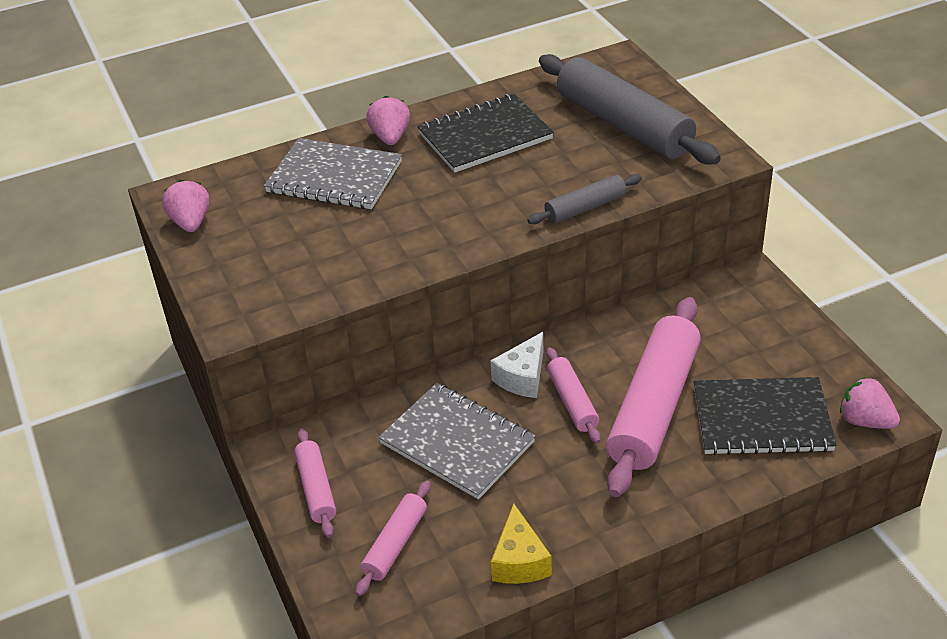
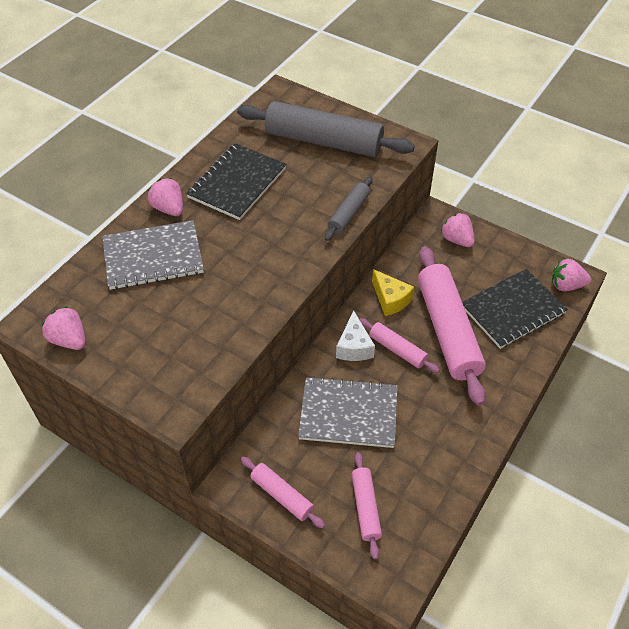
camera: 35 degrees left, 10 degrees up
(519, 561) = (450, 477): yellow cheese -> yellow cheese (390, 299)
(755, 313) = (457, 240): none -> pink strawberry

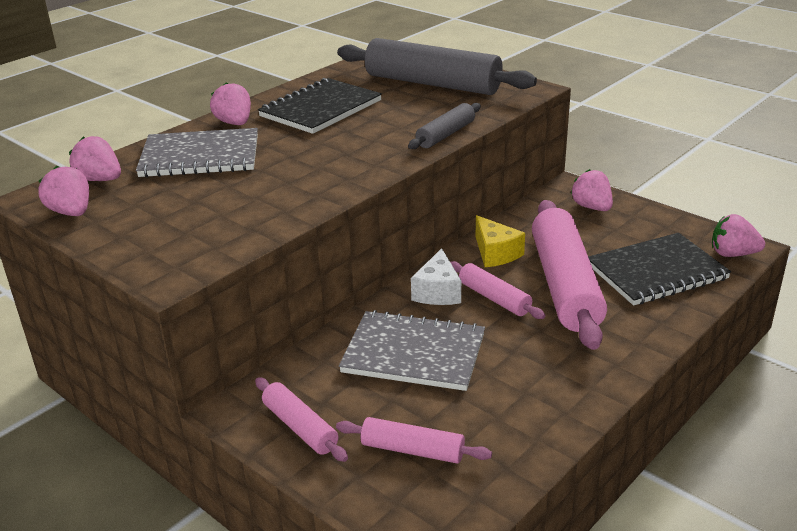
camera: 10 degrees right, 20 degrees down
(78, 295) = (100, 180): none -> pink strawberry
(365, 507) = (412, 450): pink rolling pin -> pink rolling pin turned 75 degrees counterclockwise

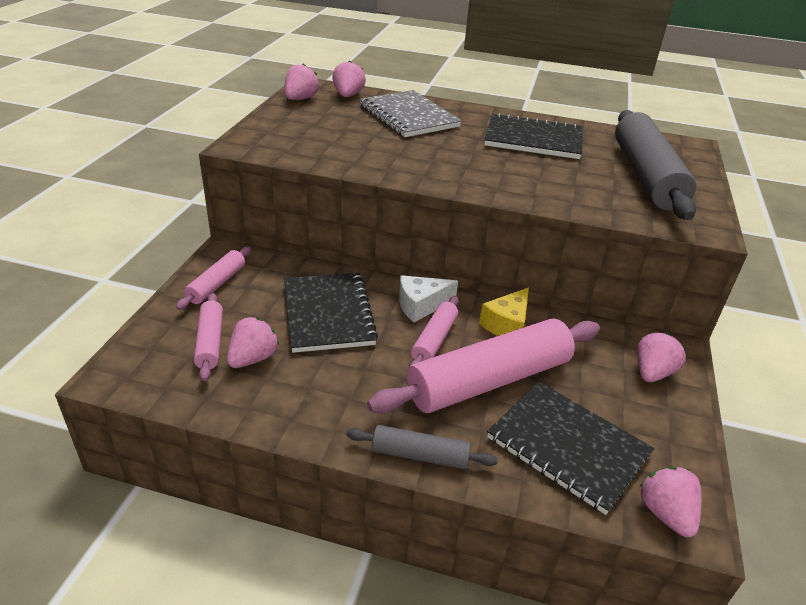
camera: 60 degrees right, 5 degrees up
(234, 123) = (471, 115): pink strawberry -> pink strawberry (253, 358)
(414, 353) = (328, 314): grey notebook -> black notebook
(446, 135) = (548, 202): grey rolling pin -> grey rolling pin (420, 455)

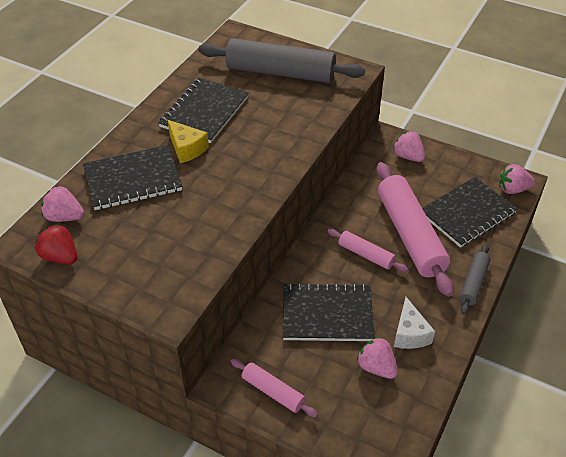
camera: 75 degrees left, 10 degrees up
(210, 342) = (353, 396): pink rolling pin -> none
(300, 99) = (60, 257): pink strawberry -> red strawberry
(408, 116) = (133, 179): grey notebook -> black notebook
(421, 306) = (325, 255): white cheese -> white cheese (409, 334)
(507, 325) = (354, 212): yellow cheese -> yellow cheese (187, 149)

